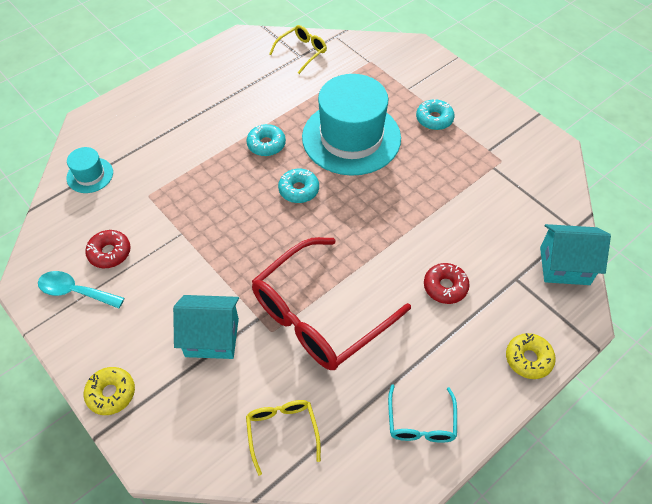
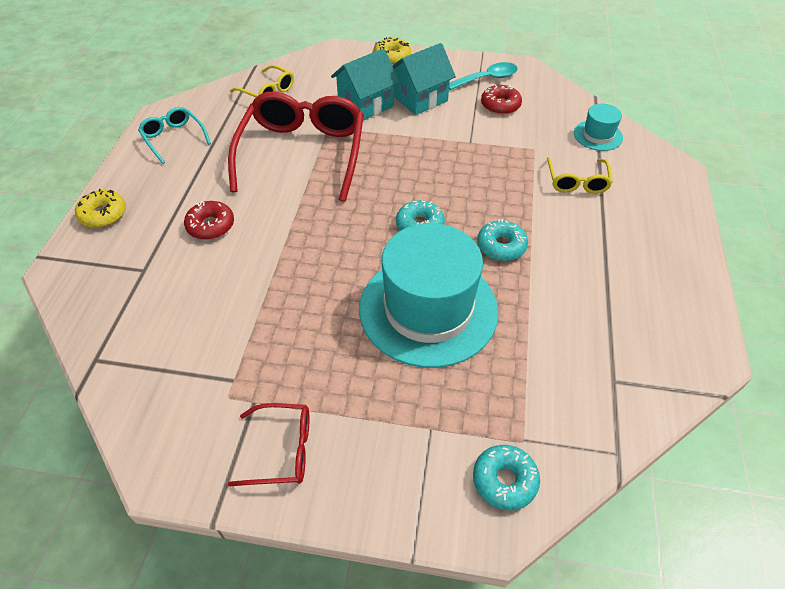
camera: 140 degrees right, 5 degrees down
(302, 52) = (619, 389): yellow glasses -> yellow glasses (577, 182)
(434, 119) = (356, 401): turquoise donut -> turquoise donut (504, 480)
(488, 121) = (282, 450): none -> red glasses
(564, 266) = (93, 311): turquoise house -> turquoise house (420, 99)

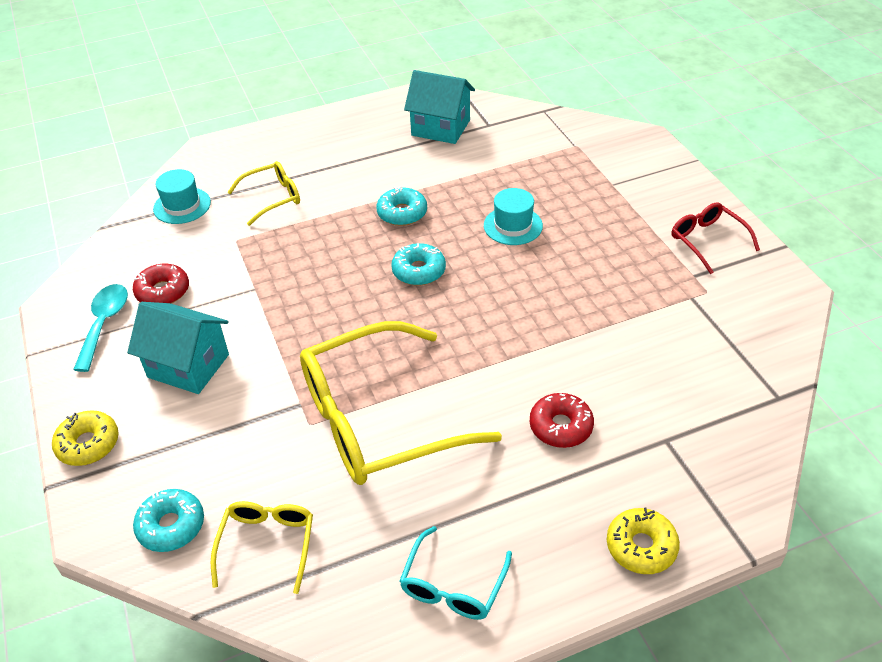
camera: 120 degrees left, 5 degrees down
(302, 153) = (377, 420): red glasses -> yellow glasses
(366, 105) = (234, 412): turquoise house -> turquoise house (440, 128)
(428, 309) = (513, 226): turquoise hat -> turquoise hat, size x0.45
(487, 79) = (104, 324): turquoise spoon -> turquoise spoon turned 60 degrees clockwise
(504, 480) = (611, 143): turquoise donut -> turquoise donut (171, 526)

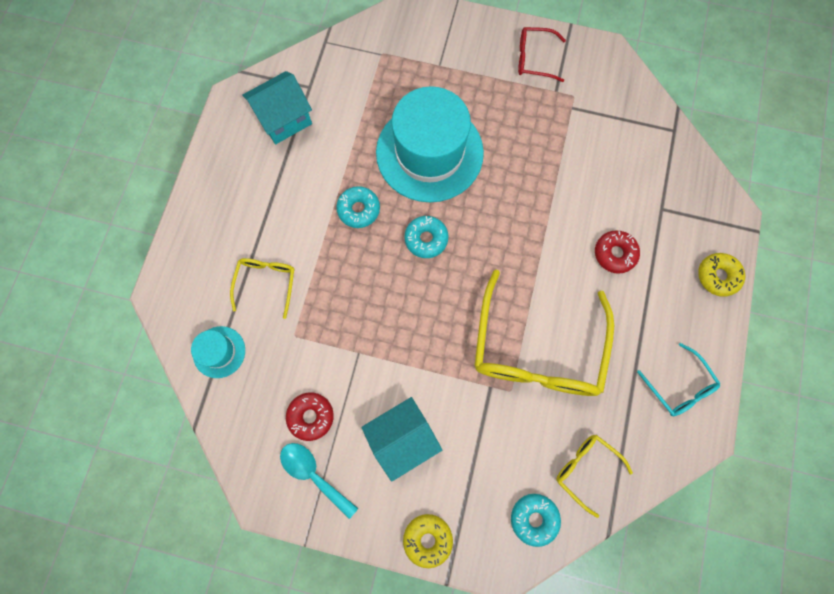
camera: 55 degrees left, 30 degrees up
(513, 226) = (429, 152): turquoise hat -> turquoise hat, size x2.24

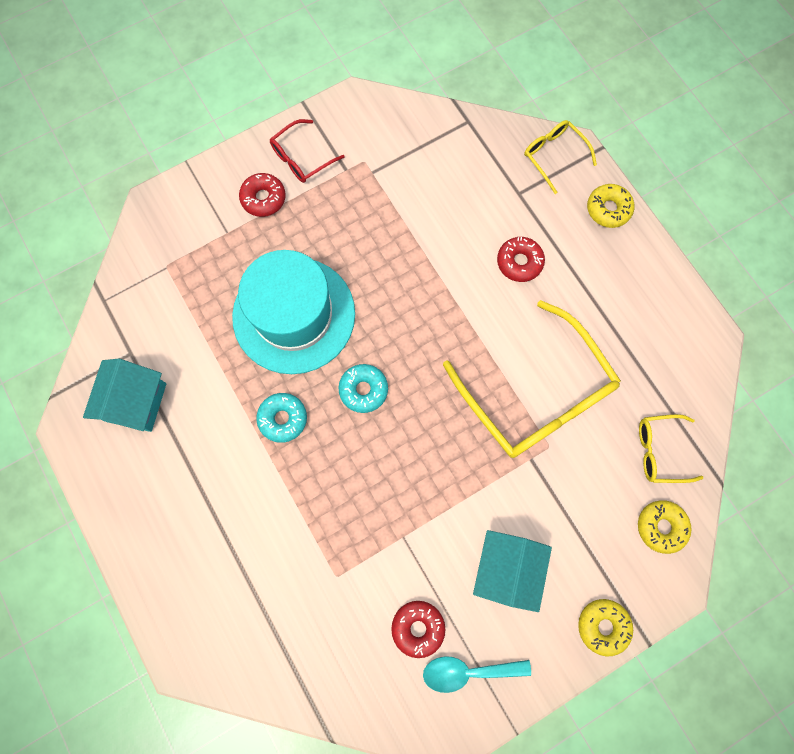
camera: 45 degrees left, 0 degrees up
(219, 352) = (286, 655): turquoise hat -> none
(266, 283) = (267, 557): yellow glasses -> yellow glasses (554, 156)
(483, 63) = (263, 198): none -> red donut
(534, 518) = (661, 526): turquoise donut -> yellow donut
(679, 386) = (662, 320): turquoise glasses -> none

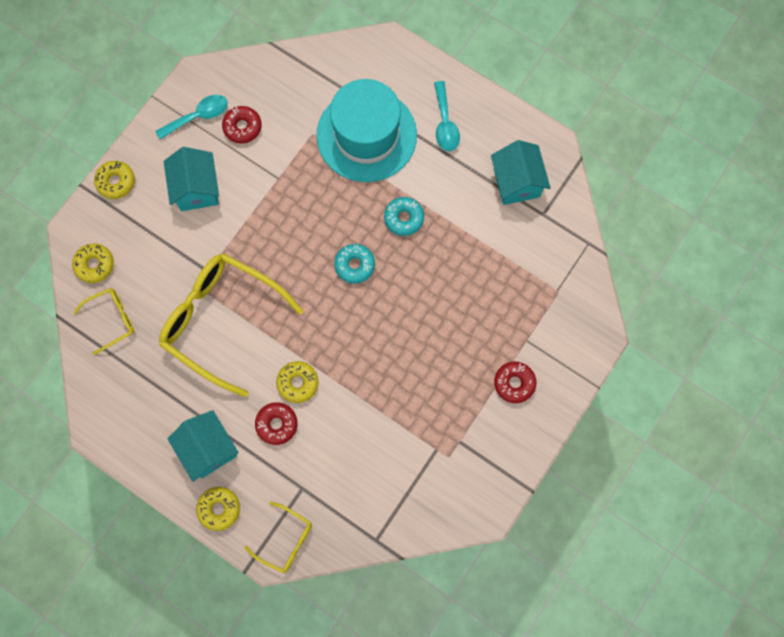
camera: 155 degrees right, 0 degrees up
(174, 513) = (445, 123): none -> turquoise spoon
(294, 315) = (437, 298): turquoise hat -> turquoise hat (366, 135)
(301, 158) = (502, 434): red glasses -> none
(480, 293) = (298, 383): none -> yellow donut
(598, 268) = (208, 448): none -> turquoise house

